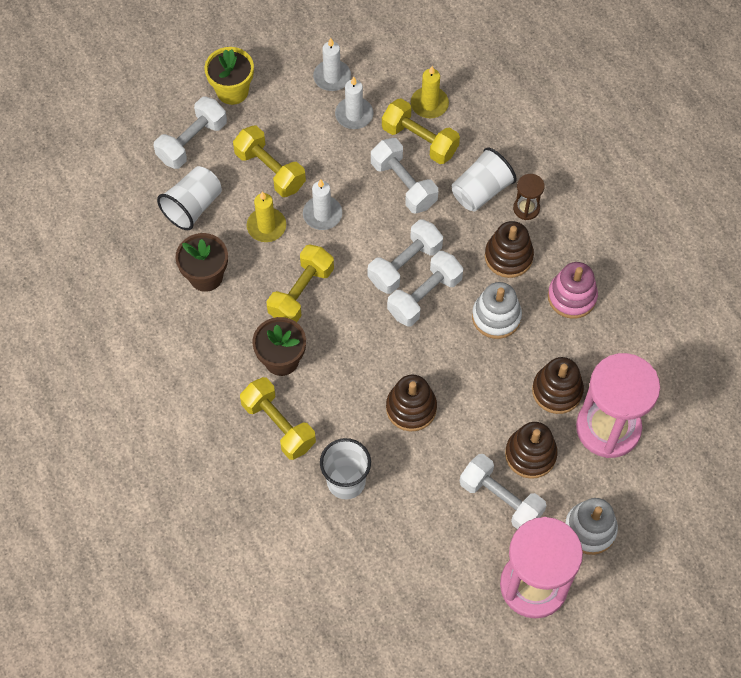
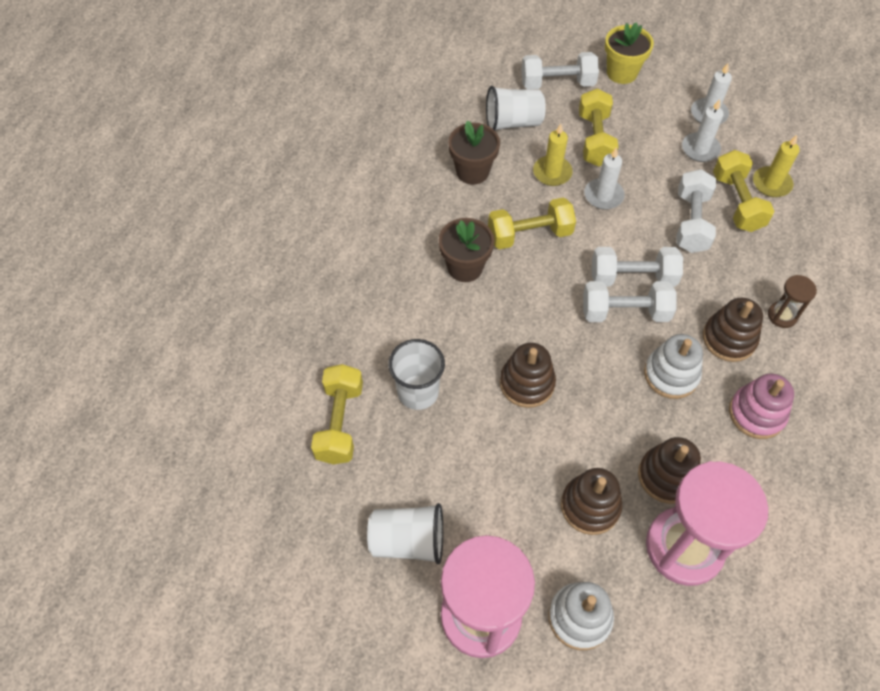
camera: 45 degrees right, 5 degrees down
(279, 425) = (413, 309): yellow dumbbell -> yellow dumbbell (340, 423)
(481, 191) = (754, 274): white cup -> white cup (408, 541)
(501, 499) = (527, 518): white dumbbell -> none

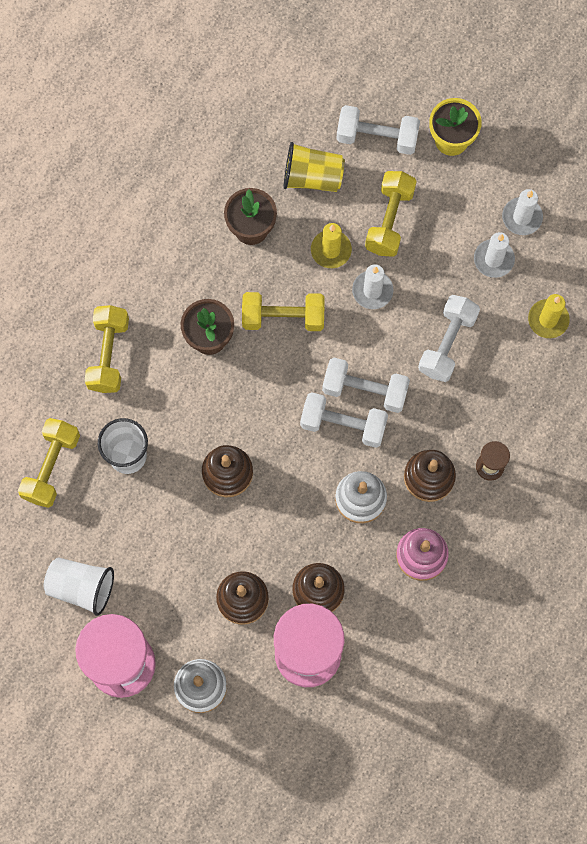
camera: 15 degrees right, 15 degrees up
(513, 122) = (312, 177): white cup -> yellow cup
(737, 202) = (503, 332): yellow dumbbell -> yellow dumbbell (108, 354)

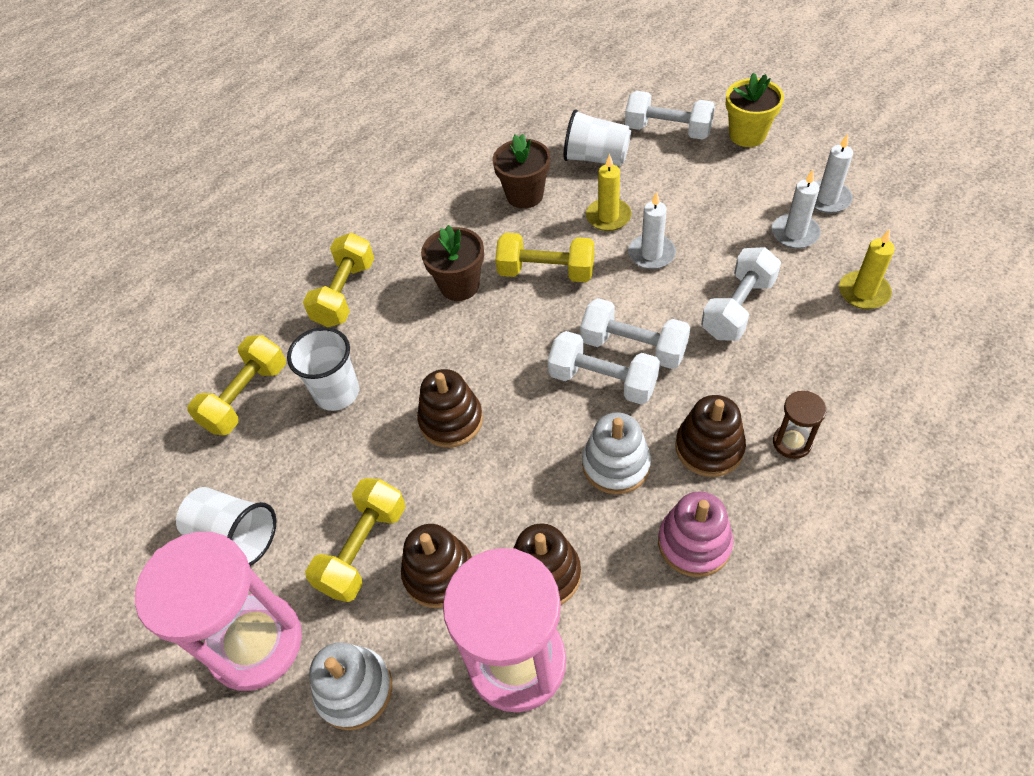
camera: 15 degrees right, 20 degrees down
(312, 177) = (596, 158): yellow cup -> white cup
(389, 220) = (676, 195): yellow dumbbell -> yellow dumbbell (363, 549)

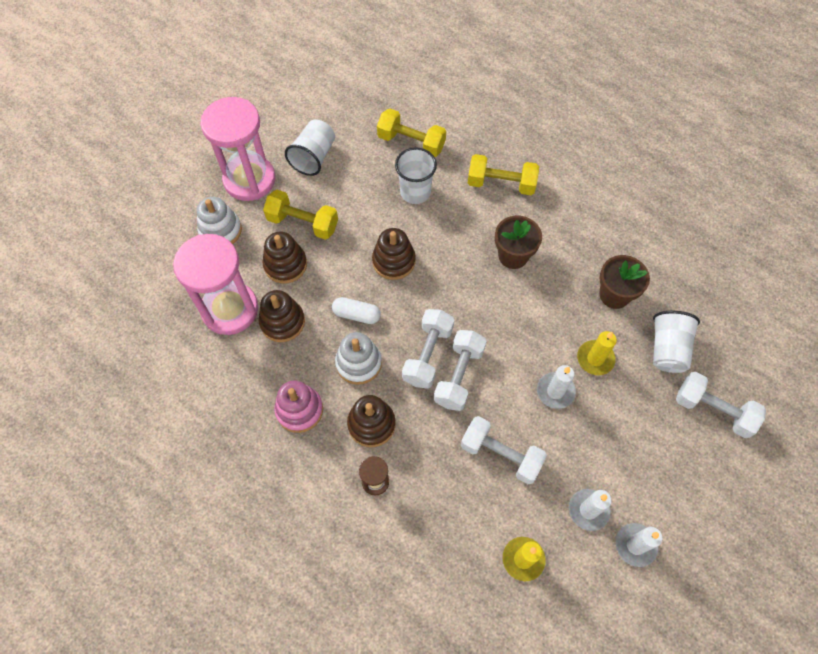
camera: 80 degrees right, 10 degrees up
(537, 468) = (356, 314): none -> white capsule
(546, 272) = (530, 314): yellow dumbbell -> none
(668, 131) = (713, 410): white dumbbell -> white dumbbell turned 75 degrees counterclockwise
(747, 135) = (717, 482): yellow flower pot -> none

